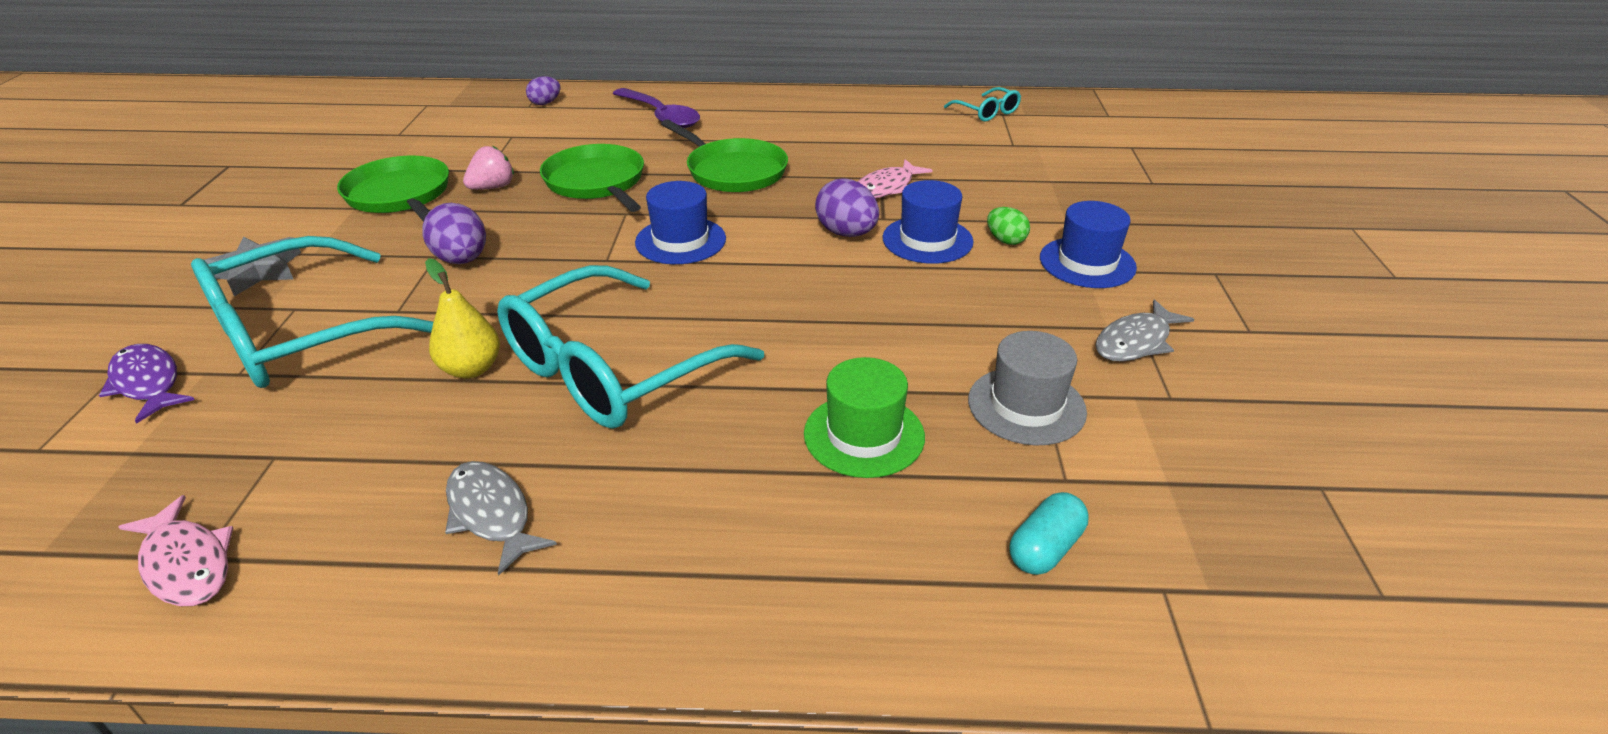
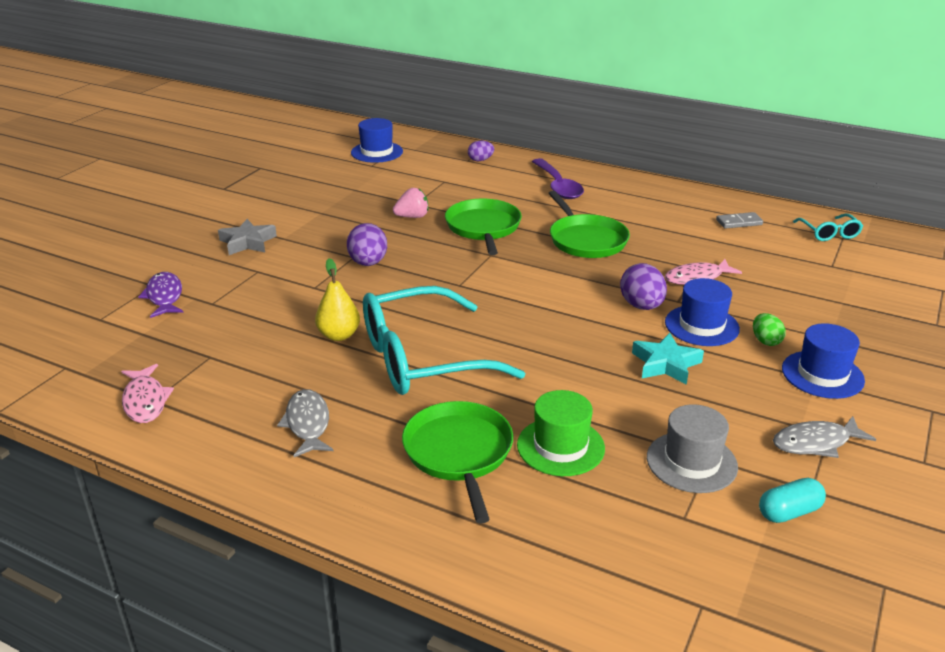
camera: 25 degrees right, 5 degrees down
(300, 334) = (254, 288): turquoise glasses -> none
(400, 195) = (352, 210): green pan -> green pan (459, 453)
(680, 241) = (517, 283): blue hat -> blue hat (377, 152)
(889, 118) = (739, 222): none -> grey domino
(918, 295) = (666, 364): none -> turquoise star
(1045, 548) = (636, 554): turquoise capsule -> turquoise capsule (789, 512)

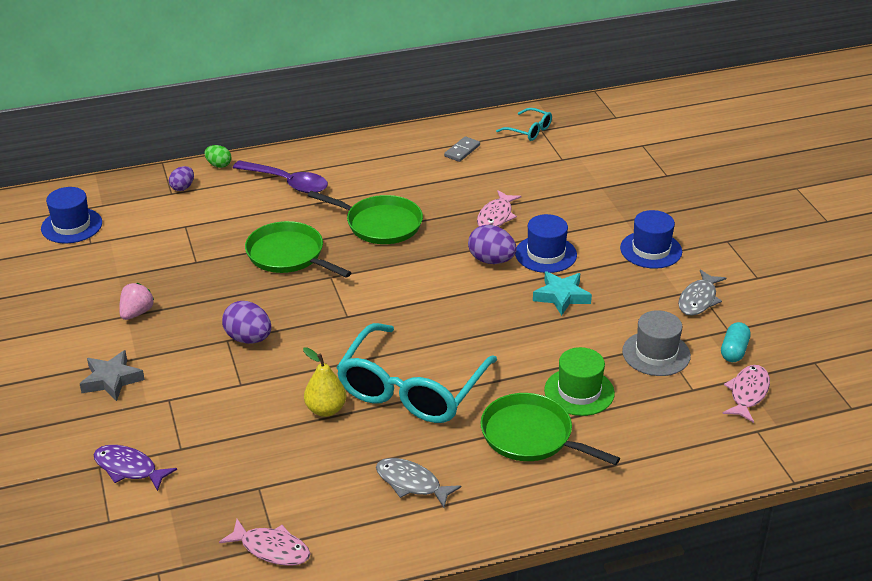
camera: 45 degrees left, 5 degrees up
(412, 217) = (215, 276): pink strawberry -> pink strawberry (136, 313)
(745, 562) = (748, 393): none -> pink fish
(766, 341) = (594, 244): green egg -> green egg (219, 165)

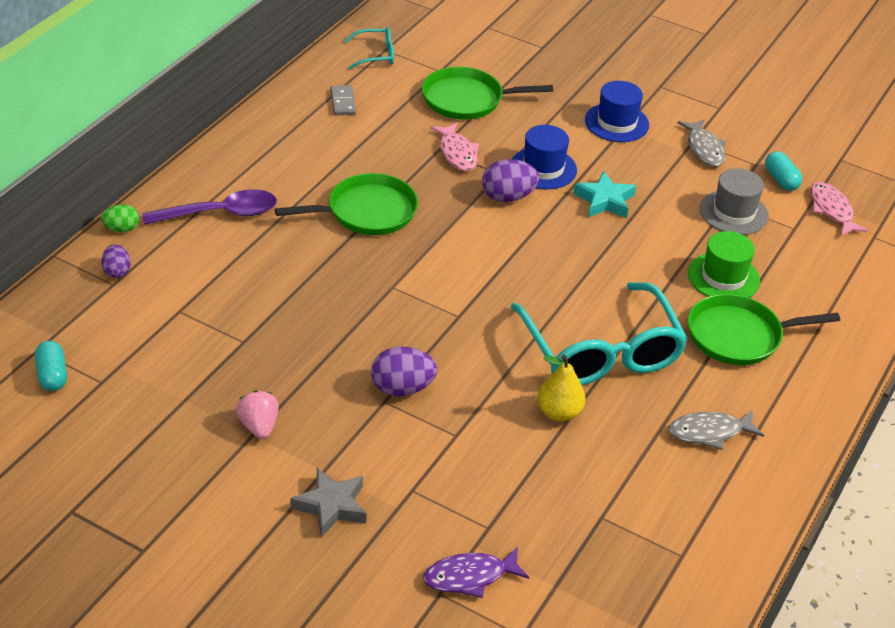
camera: 45 degrees left, 5 degrees up
(71, 226) = (52, 375): blue hat -> turquoise capsule
(271, 549) = (684, 561): pink fish -> none
(288, 255) = (325, 286): green pan -> green pan (467, 99)

